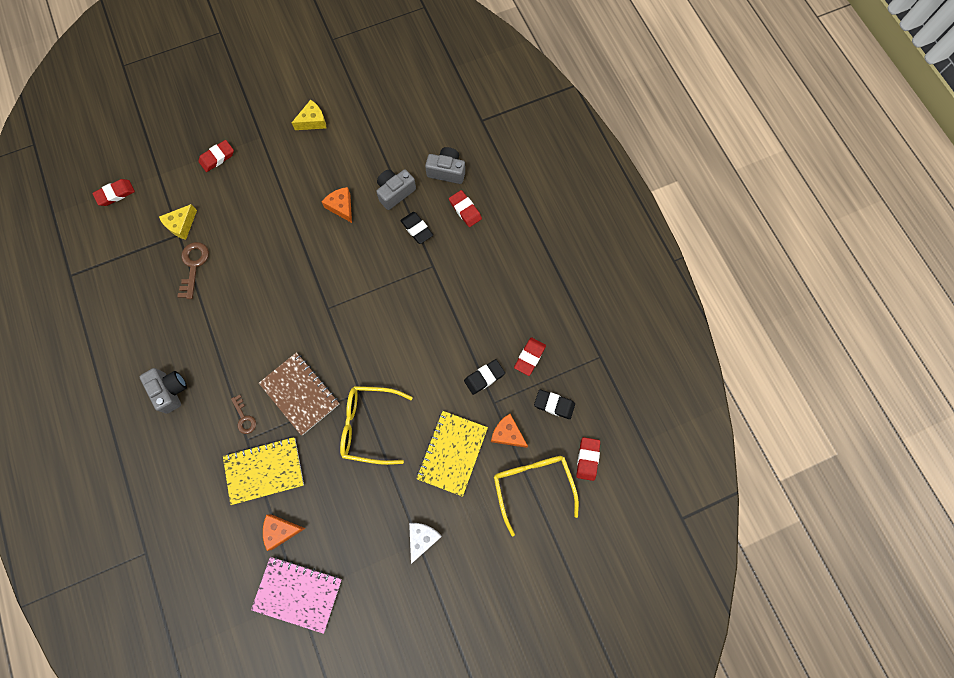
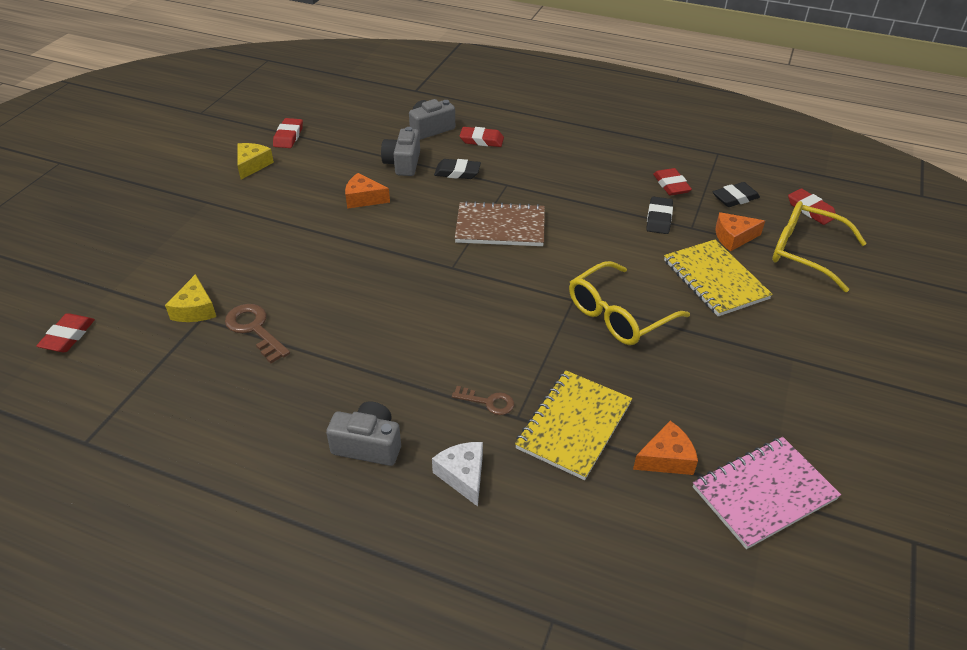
camera: 45 degrees left, 30 degrees down
(217, 157) = (173, 240): red eraser -> red eraser (288, 136)
(281, 531) = (666, 458): orange cheese -> orange cheese turned 150 degrees counterclockwise
(300, 394) = (518, 341): brown notebook -> brown notebook (500, 227)
(422, 538) = (790, 353): white cheese -> white cheese (463, 476)

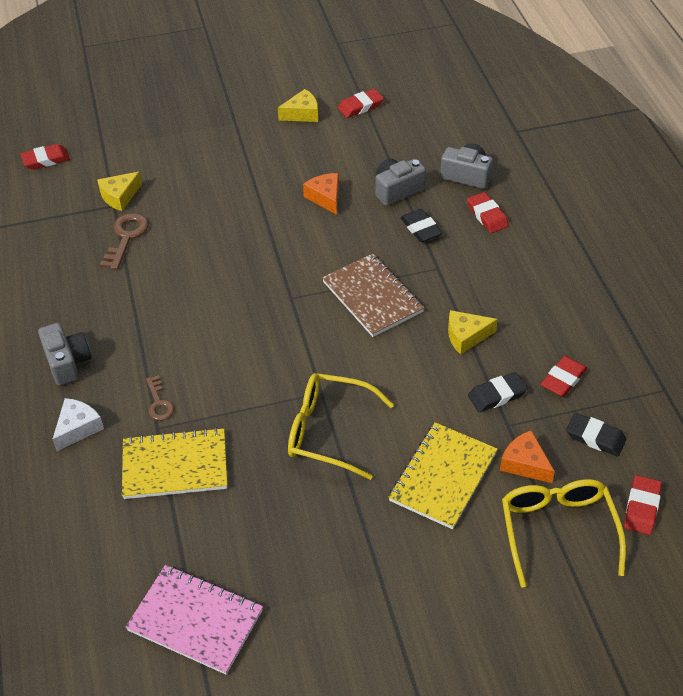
camera: 55 degrees right, 5 degrees up
(589, 204) = (466, 336): none -> yellow cheese
(666, 458) = (185, 540): orange cheese -> none

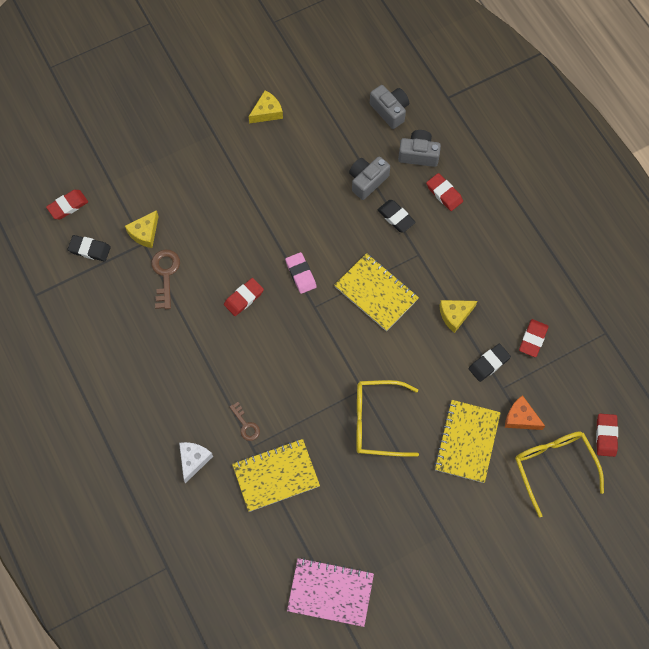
camera: 15 degrees left, 20 degrees up
(67, 362) = (164, 404): grey camera -> grey camera (390, 110)
(286, 263) = (300, 274): none -> pink eraser
(325, 197) = (312, 200): orange cheese -> none
(360, 106) = (313, 94): red eraser -> red eraser (244, 298)
(372, 297) = (376, 293): brown notebook -> yellow notebook
(595, 437) = (564, 385): black eraser -> black eraser (89, 249)

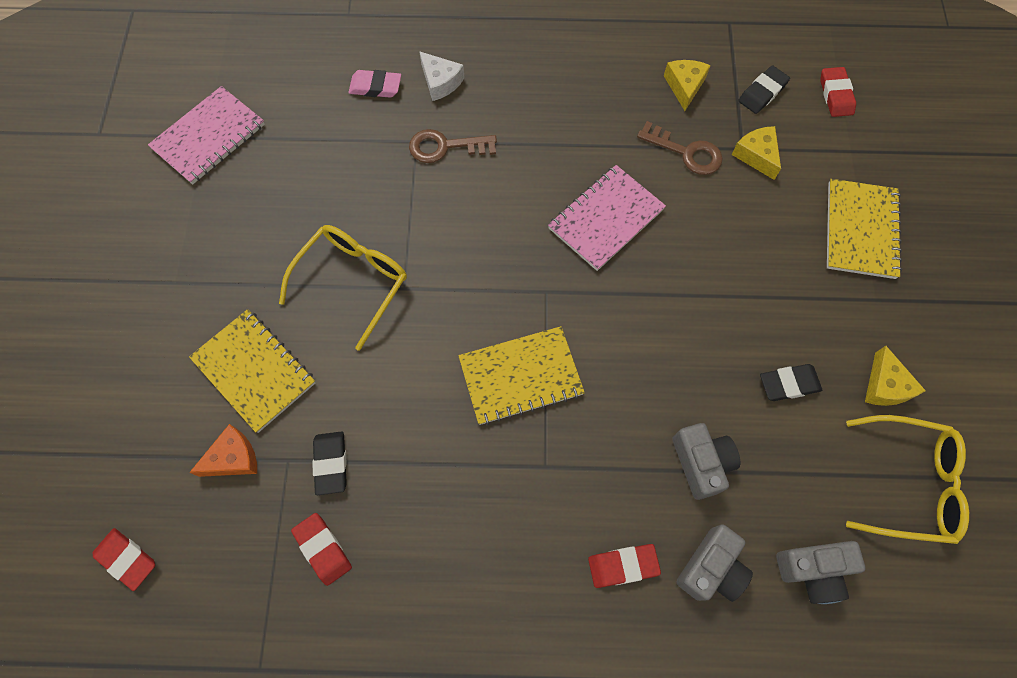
camera: 120 degrees right, 0 degrees up
(244, 298) = (606, 219): red eraser -> pink notebook
(246, 425) = (445, 147): brown key -> brown key, size x1.57
(276, 476) = (367, 148): yellow notebook -> yellow notebook (860, 230)
(300, 274) = (601, 299): pink eraser -> pink eraser (375, 87)
(396, 217) = (620, 469): black eraser -> black eraser (789, 384)
(455, 315) = (426, 461): yellow cheese -> yellow cheese (684, 86)
(553, 466) = (145, 459): yellow glasses -> yellow glasses (908, 483)

